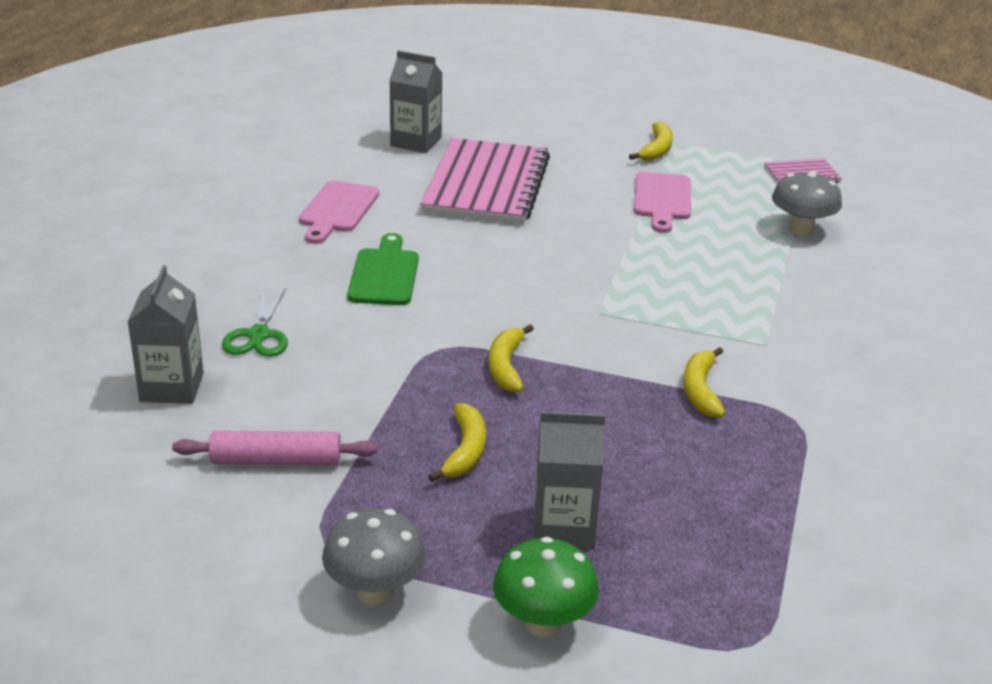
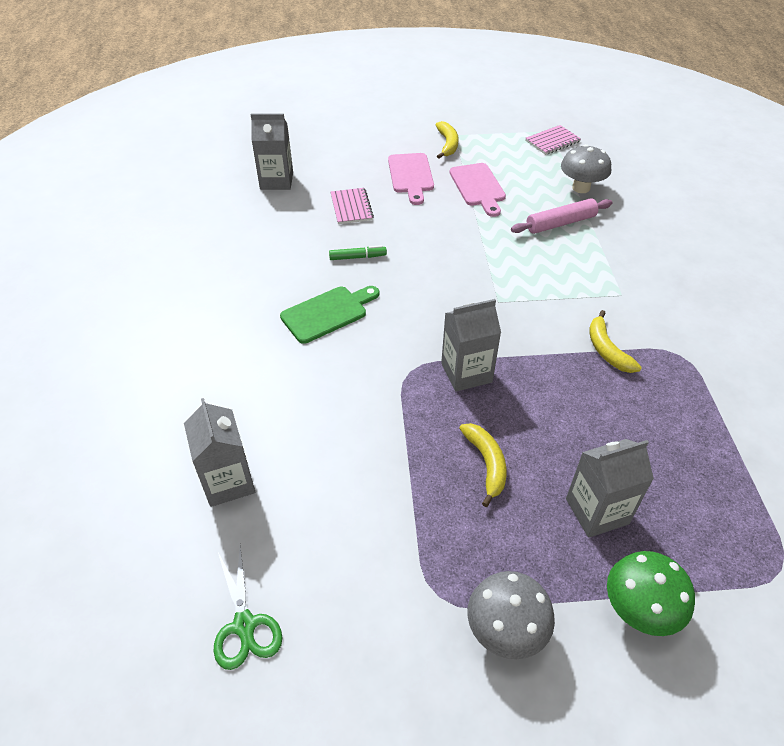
camera: 20 degrees left, 15 degrees up
(259, 335) = (267, 404): green scissors -> green scissors (245, 625)
(276, 460) = (354, 527): pink rolling pin -> pink rolling pin (561, 223)
(337, 210) = (256, 261): pink cutting board -> pink cutting board (411, 176)
(384, 274) = (327, 313): green cutting board -> green cutting board turned 75 degrees clockwise
(458, 232) = (357, 257): none -> green marker
(486, 185) = (351, 207): pink notebook -> pink notebook, size x0.45
(506, 366) = (466, 372): yellow banana -> grey carton

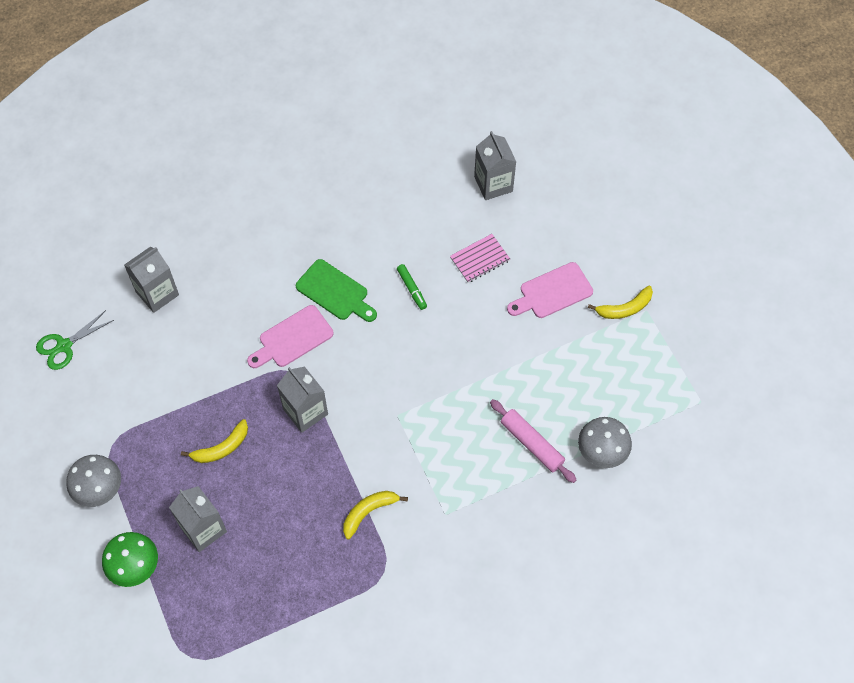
camera: 70 degrees right, 15 degrees up
(478, 187) = (560, 356): pink cutting board -> pink cutting board (293, 338)
(552, 141) = (679, 408): pink notebook -> none

